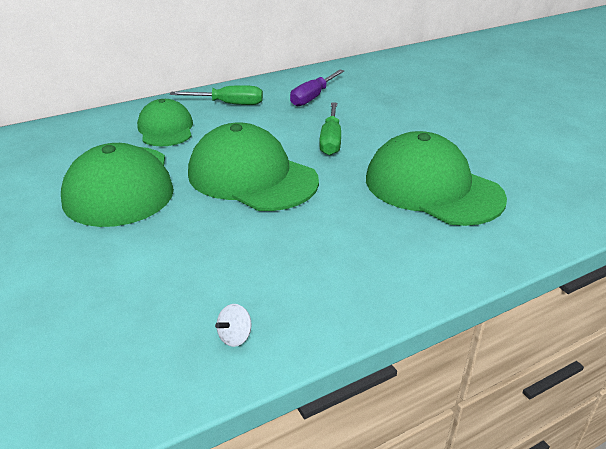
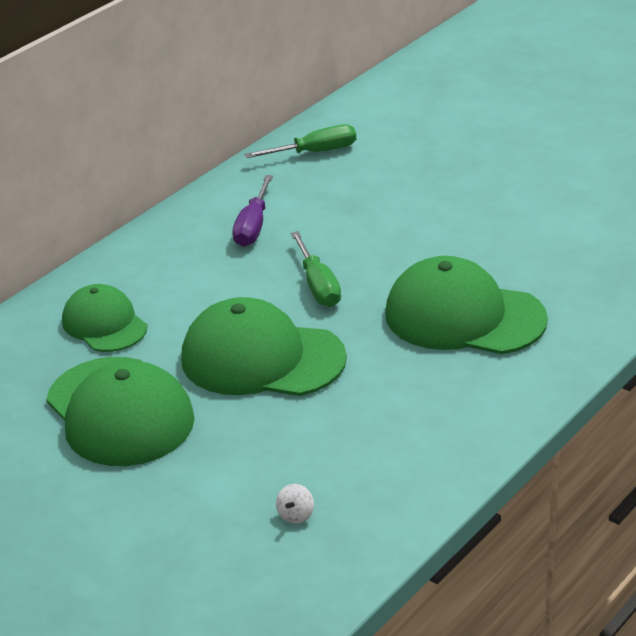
camera: 20 degrees left, 0 degrees up
(229, 104) = (154, 265): green screwdriver -> green screwdriver (316, 152)
(235, 337) = (369, 518): white spinning top -> white spinning top (296, 515)

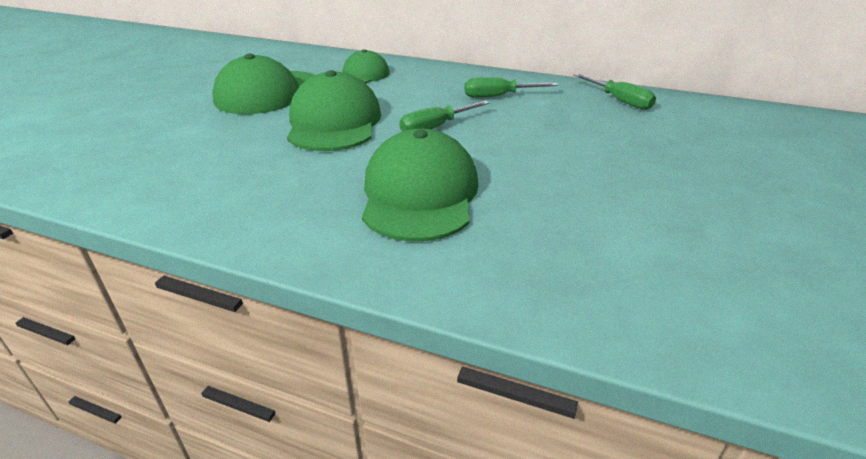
camera: 70 degrees right, 0 degrees up
(253, 227) = (498, 96): purple screwdriver -> green screwdriver
(296, 515) = (143, 160): white spinning top -> none

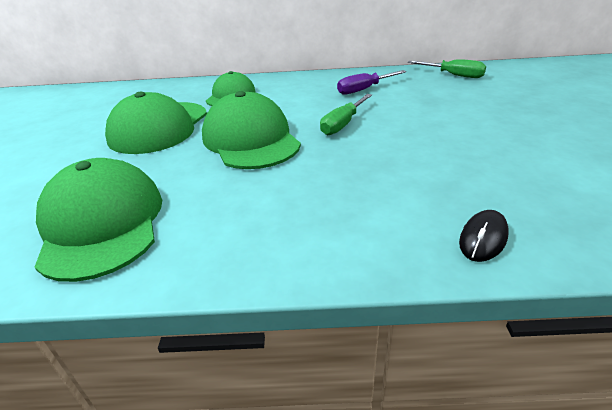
camera: 20 degrees left, 0 degrees up
(419, 194) = (393, 182): green cap -> green cap (102, 224)
(442, 267) = (483, 238): none -> black mouse
(498, 96) = (363, 90): green screwdriver -> purple screwdriver

